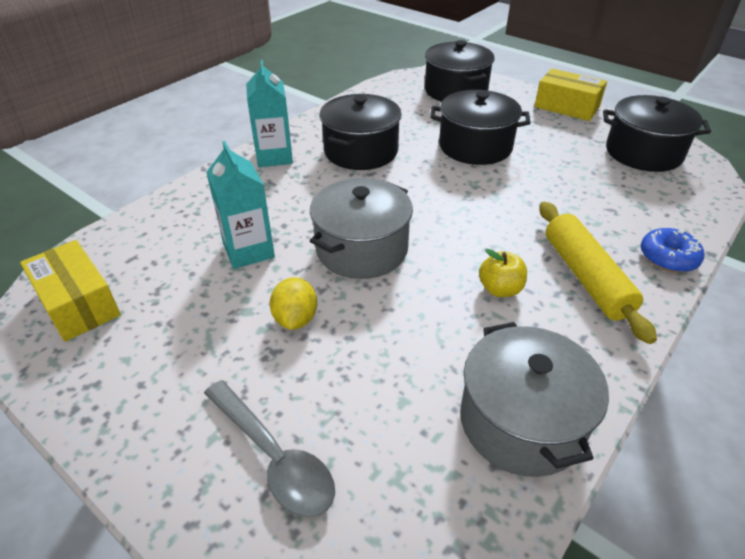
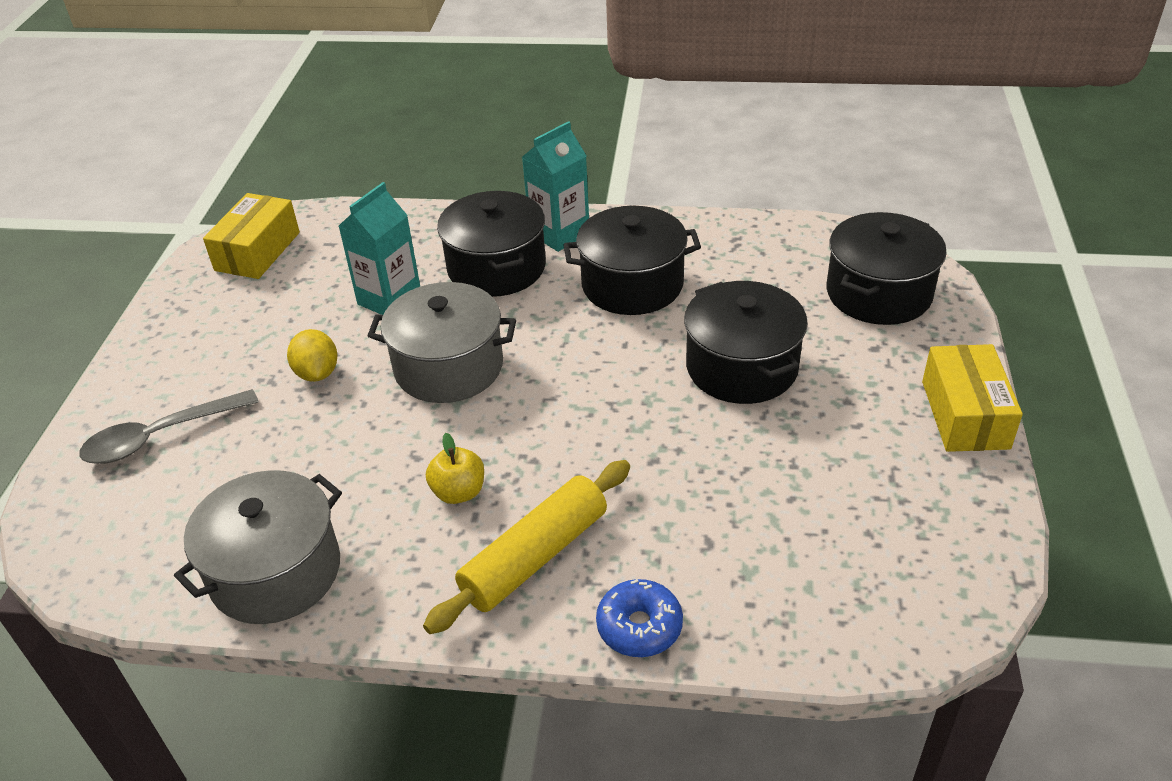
camera: 60 degrees right, 0 degrees up
(274, 457) = (160, 436): grey spoon -> grey spoon turned 45 degrees clockwise
(295, 319) = (317, 373): yellow lemon -> yellow lemon turned 75 degrees counterclockwise
(643, 153) = (908, 538): black pot -> black pot (496, 268)

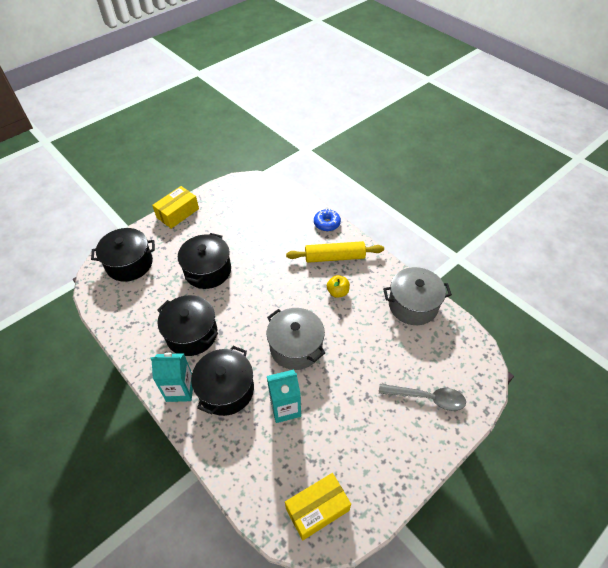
camera: 140 degrees left, 10 degrees up
(317, 373) = (346, 385): yellow lemon -> none

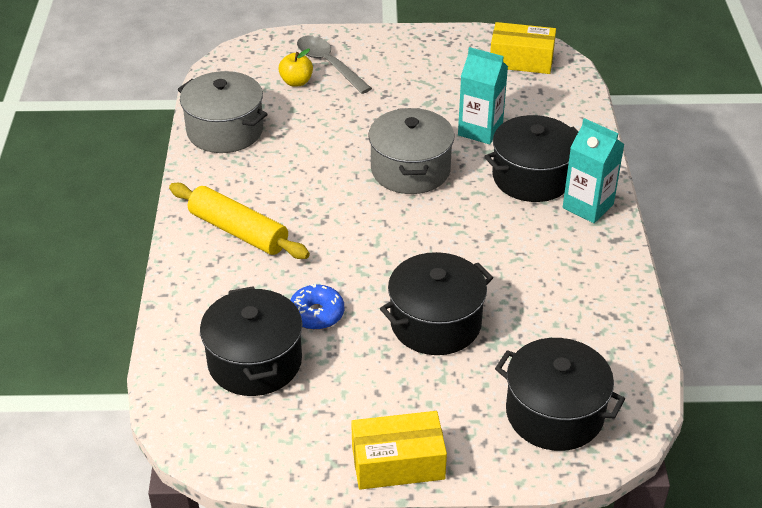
camera: 140 degrees left, 10 degrees down
(192, 334) = (528, 254): black pot -> black pot (255, 361)
(327, 223) = (184, 282): blue donut -> blue donut (316, 314)
(337, 292) = (291, 191): yellow apple -> yellow apple (296, 82)

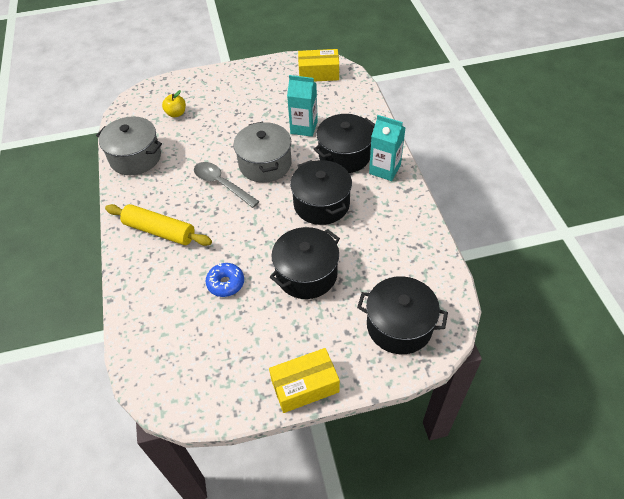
camera: 10 degrees left, 10 degrees up
(255, 361) = (191, 328): black pot -> black pot (321, 204)
(329, 64) = (195, 97): grey spoon -> grey spoon (222, 184)

